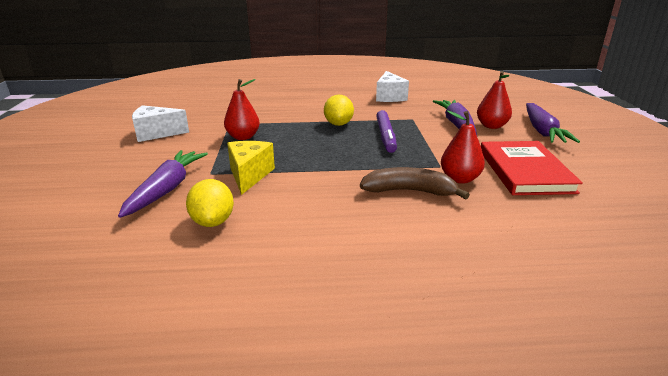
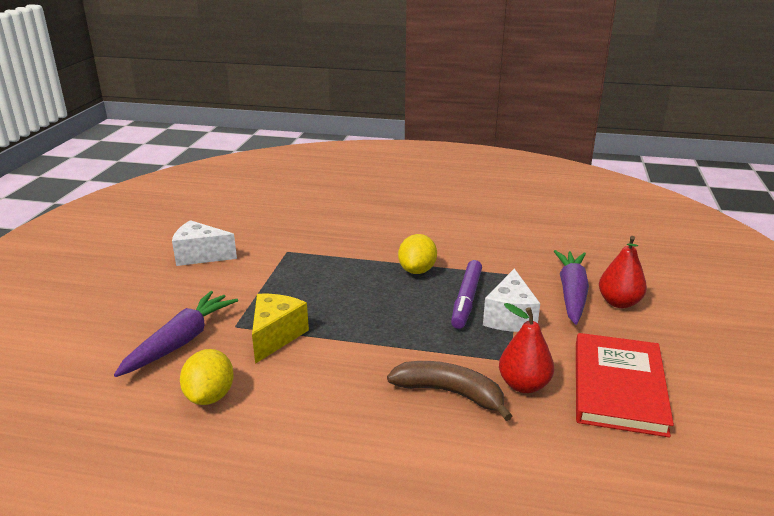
camera: 15 degrees right, 0 degrees up
(243, 137) = (294, 275): red pear -> none
(389, 97) = (507, 231): white cheese -> white cheese (510, 317)
(542, 131) = (687, 322): purple carrot -> none

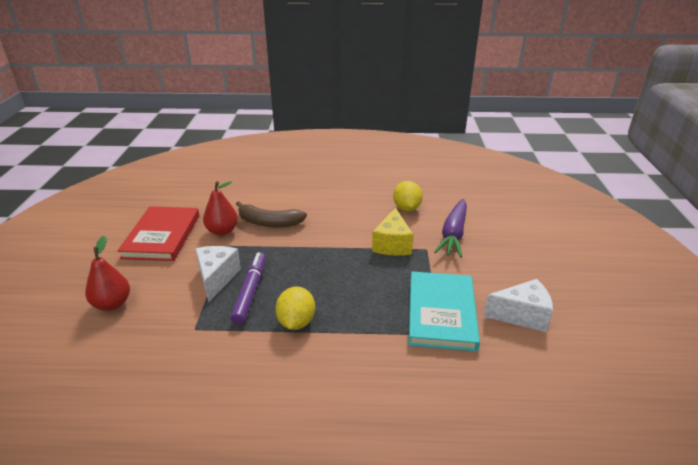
camera: 170 degrees right, 5 degrees up
(273, 264) = (441, 313): none -> turquoise book
(571, 293) = (150, 310): purple carrot -> none

